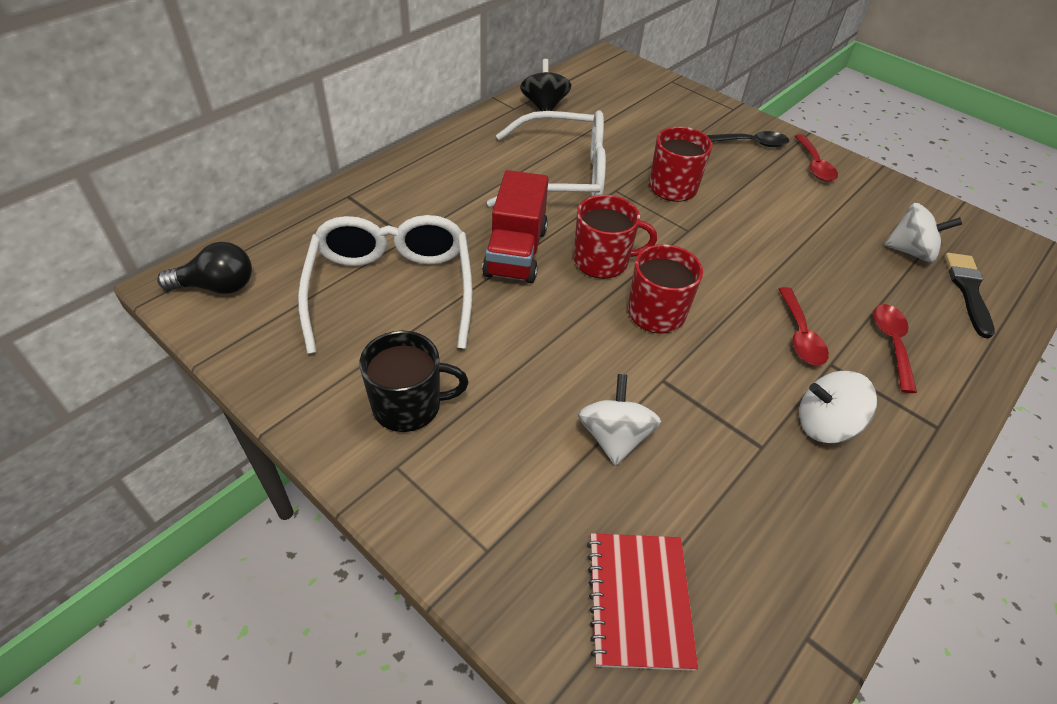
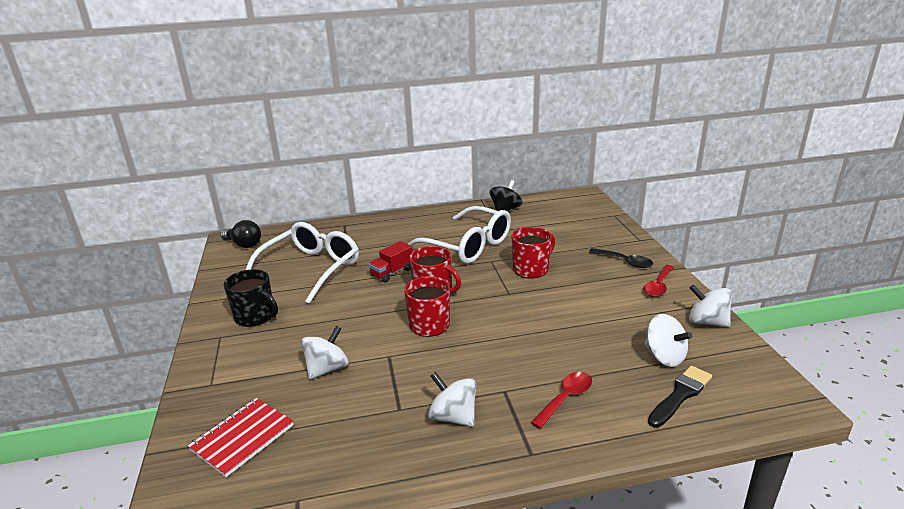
camera: 40 degrees right, 20 degrees down
(516, 252) = (392, 272): red truck -> red truck, size x0.64
(800, 335) = (505, 369): red spoon -> none
(898, 194) = (707, 322): none -> white spinning top

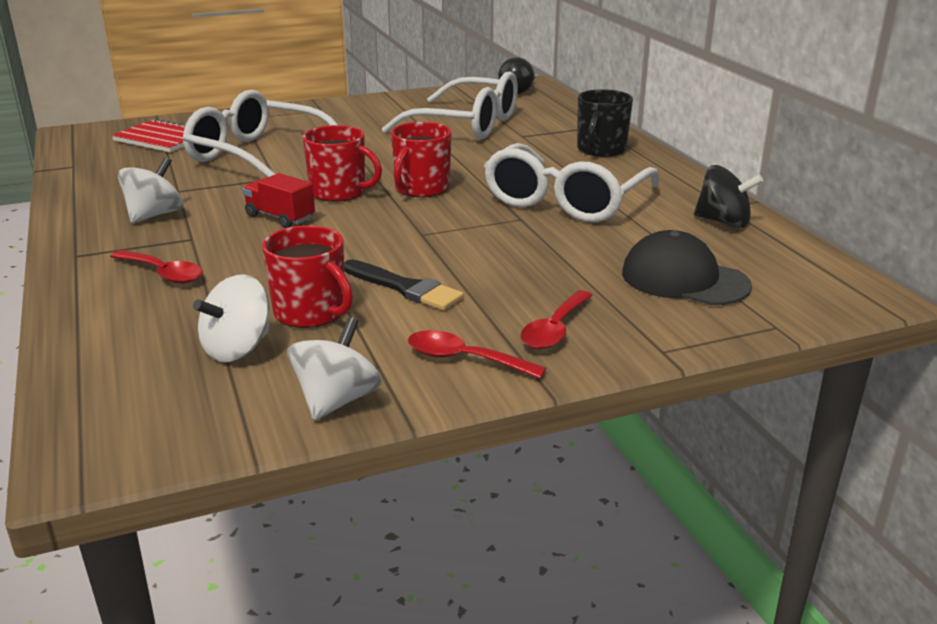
camera: 80 degrees right, 0 degrees up
(255, 316) = (358, 116): black mug -> black mug (600, 150)
(327, 368) = (257, 155): white spinning top -> white glasses
(392, 272) = (467, 163): red truck -> red truck (280, 217)
(531, 269) = (501, 247): red mug -> red mug (311, 312)
(570, 227) = (684, 279): none -> black cap
(625, 262) = (555, 329): black spoon -> red spoon
(680, 395) = (140, 355): black brush -> black brush (405, 288)

